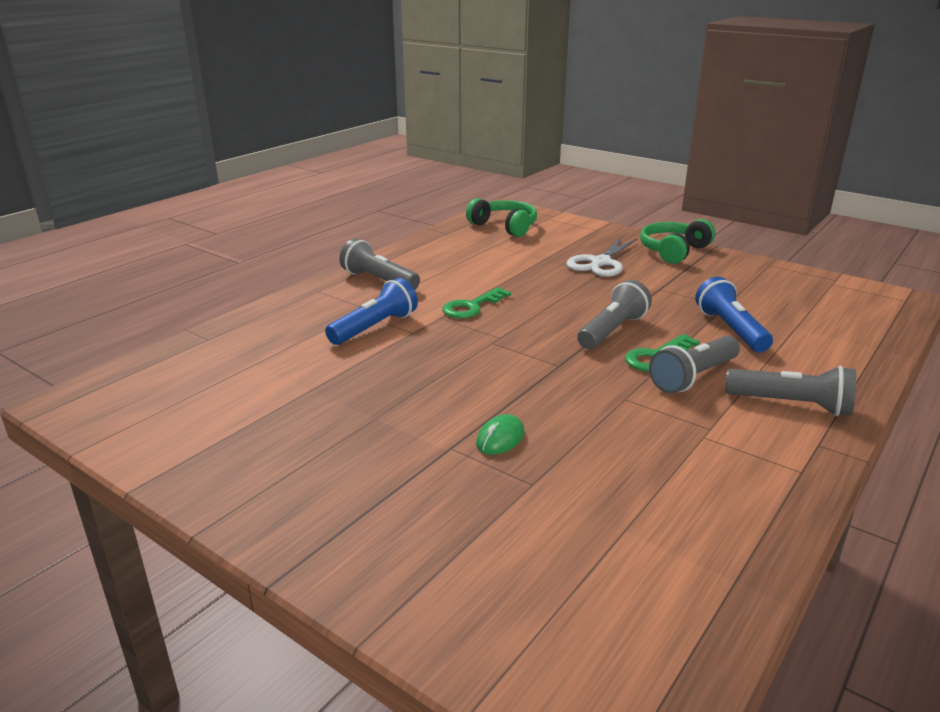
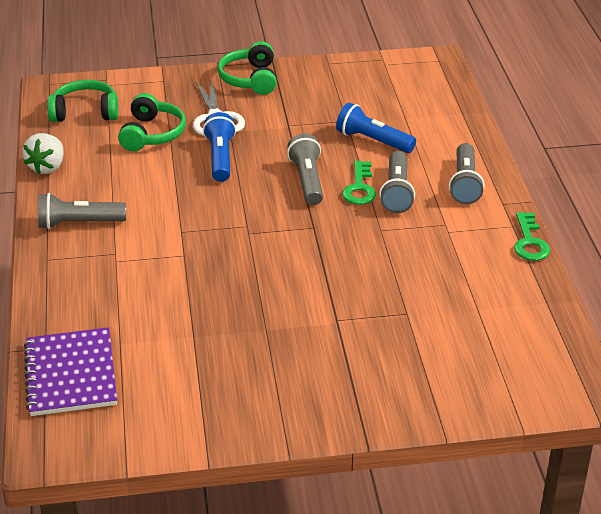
camera: 45 degrees left, 10 degrees up
(186, 364) = (71, 374): none -> purple notebook
(375, 327) = (151, 266): blue flashlight -> blue flashlight (220, 158)
(421, 244) = (47, 167): none -> white strawberry
(472, 307) = (189, 210): green key -> green key (530, 242)
(500, 438) = (353, 297): green mouse -> none
(530, 254) = (152, 134): none -> green headphones
(791, 405) = (464, 183): grey flashlight -> grey flashlight turned 120 degrees clockwise

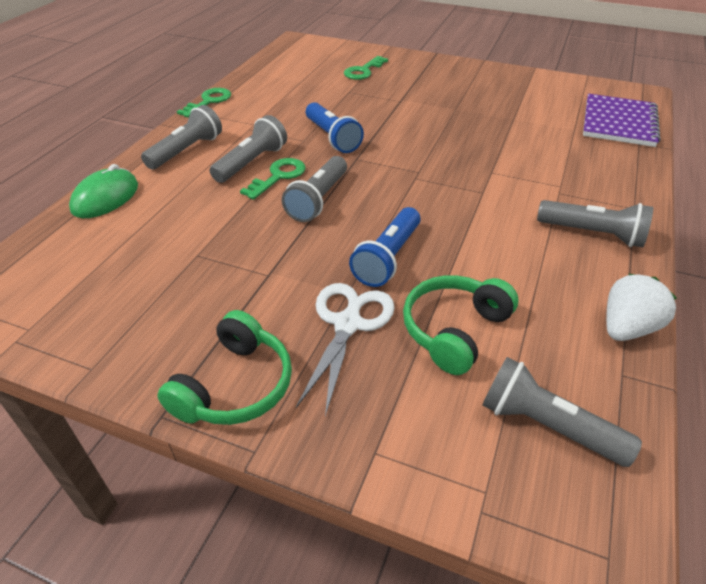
camera: 150 degrees left, 5 degrees up
(85, 112) = (547, 426): green headphones -> grey flashlight
(373, 141) = (203, 218): blue flashlight -> blue flashlight (332, 138)
(426, 358) = (363, 71): none -> green key
(462, 130) = (105, 198): none -> green mouse

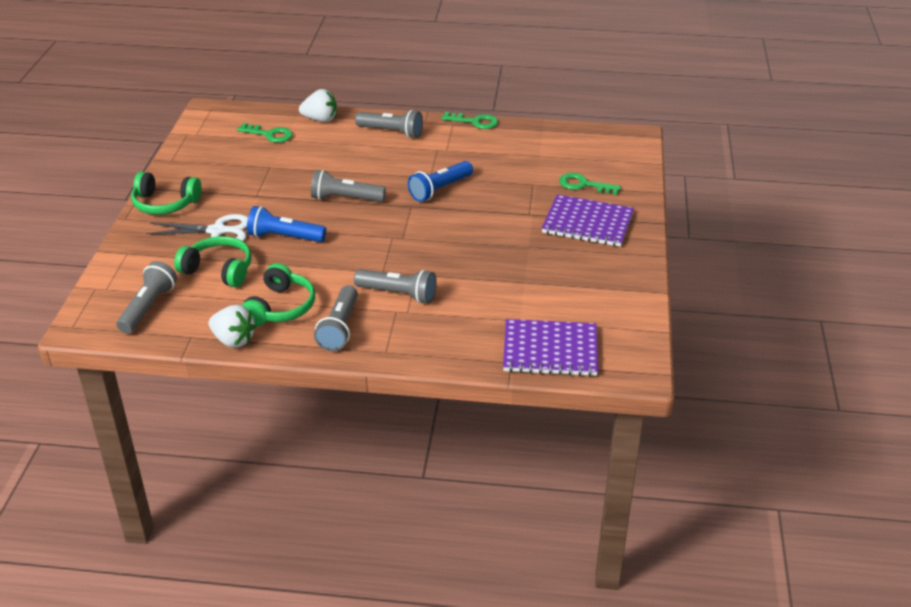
camera: 75 degrees right, 5 degrees down
(105, 198) = (320, 119): green mouse -> white strawberry
(251, 163) = (385, 162): grey flashlight -> grey flashlight (398, 294)
(278, 176) = (370, 177): green key -> green key (270, 134)
(426, 79) = (587, 223): none -> purple notebook
(550, 277) = (280, 307): none -> green headphones

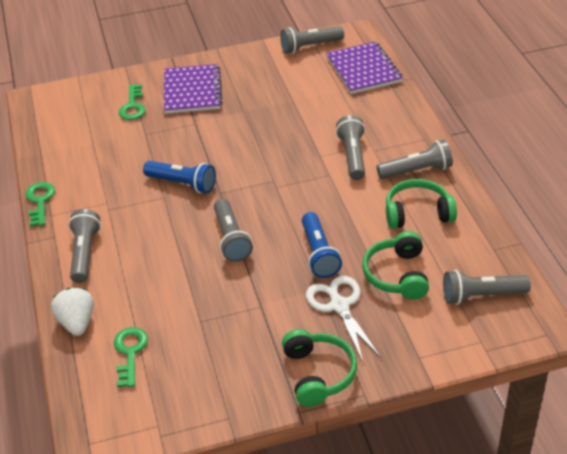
camera: 110 degrees left, 5 degrees up
(233, 340) = (477, 222): white strawberry -> none
(627, 323) = (310, 46): none -> grey flashlight

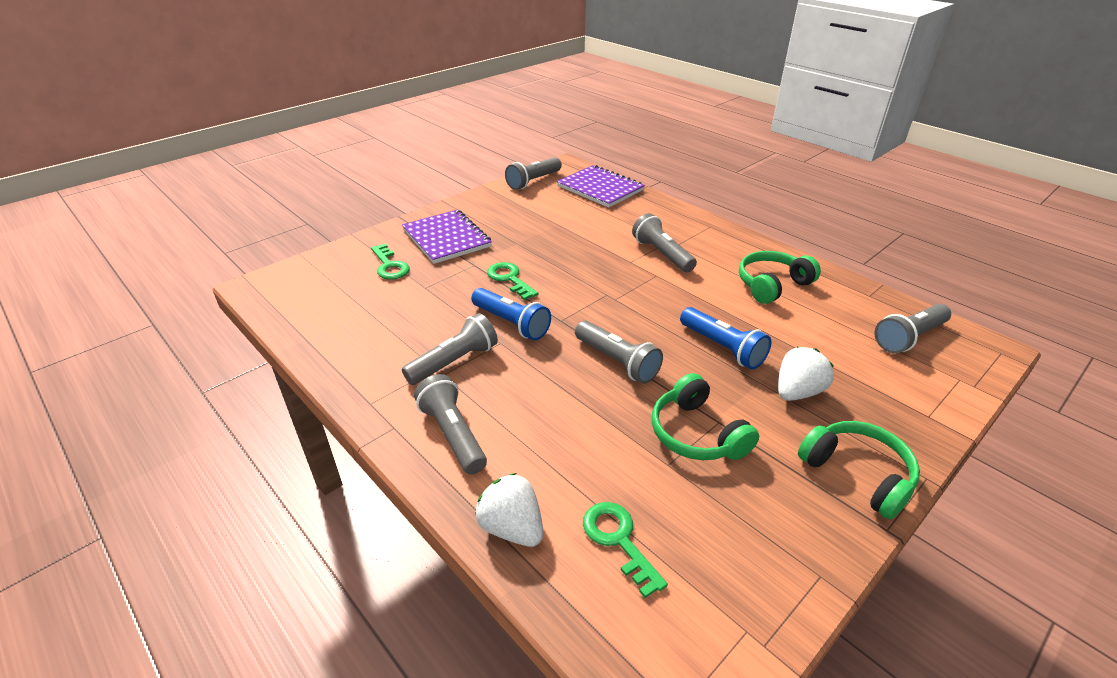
camera: 30 degrees left, 5 degrees down
(40, 201) = (343, 392): green key -> green key (509, 279)
(182, 184) = (511, 323): blue flashlight -> blue flashlight turned 45 degrees clockwise
(339, 305) = (797, 392): white scissors -> white strawberry
(397, 275) = (817, 343): green headphones -> green headphones (696, 434)
(416, 171) = (732, 252): grey flashlight -> grey flashlight (454, 362)

